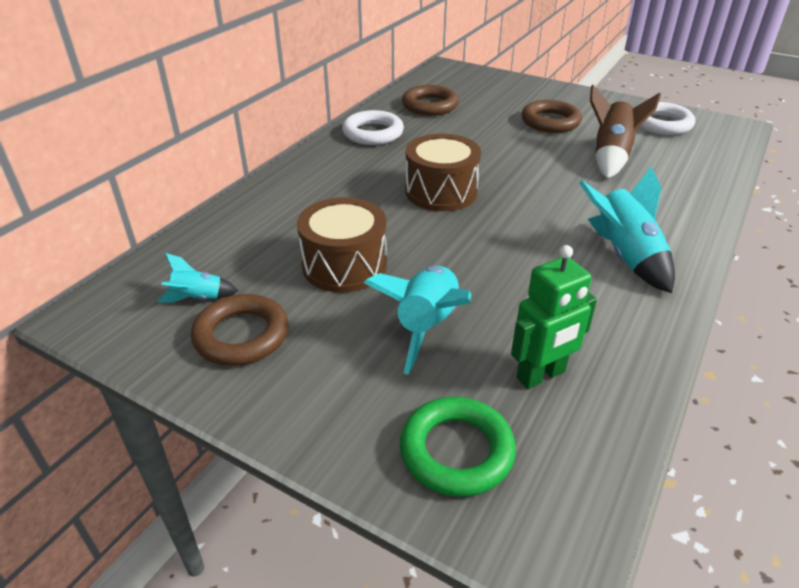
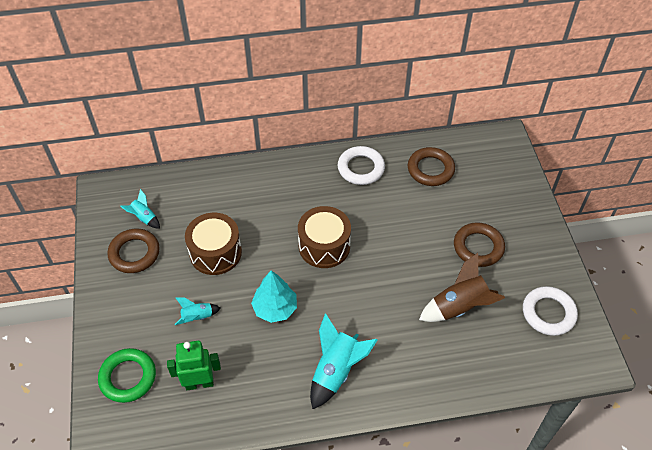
camera: 50 degrees right, 15 degrees up
(427, 326) = (197, 317): turquoise rocket -> turquoise rocket, size x0.54
(487, 259) = (275, 308): none -> turquoise tree
(541, 375) = (199, 383): green robot -> green robot turned 150 degrees clockwise

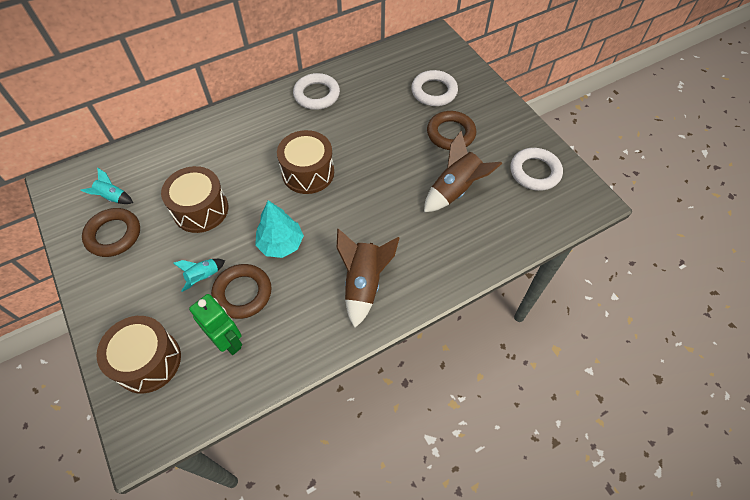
camera: 20 degrees left, 5 degrees up
(128, 377) = (148, 361): green ring -> brown drum
(199, 383) = (228, 341): green robot -> green robot turned 75 degrees clockwise
(336, 371) = (363, 284): turquoise rocket -> brown rocket
(430, 169) = (381, 79): brown ring -> brown ring (242, 293)
(479, 197) = (434, 91): none -> white ring

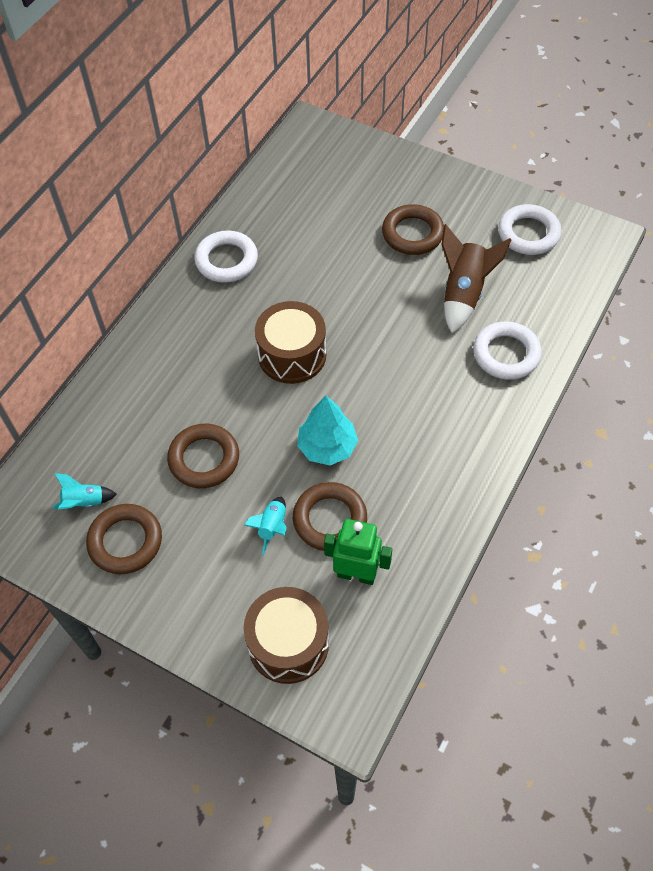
camera: 30 degrees left, 0 degrees up
(200, 209) = (204, 459): brown drum -> brown ring
(363, 284) = (447, 440): brown rocket -> none
(434, 91) = (358, 194): white ring -> white ring (506, 354)

